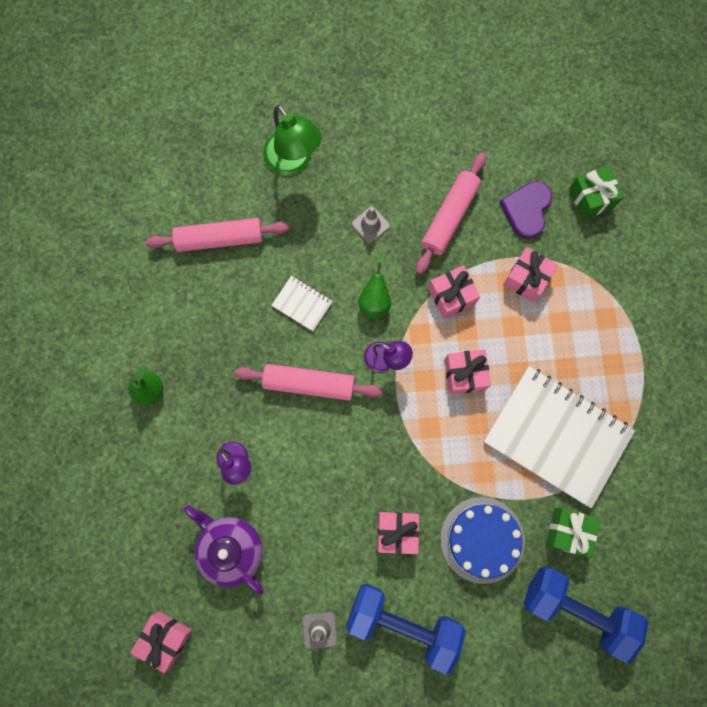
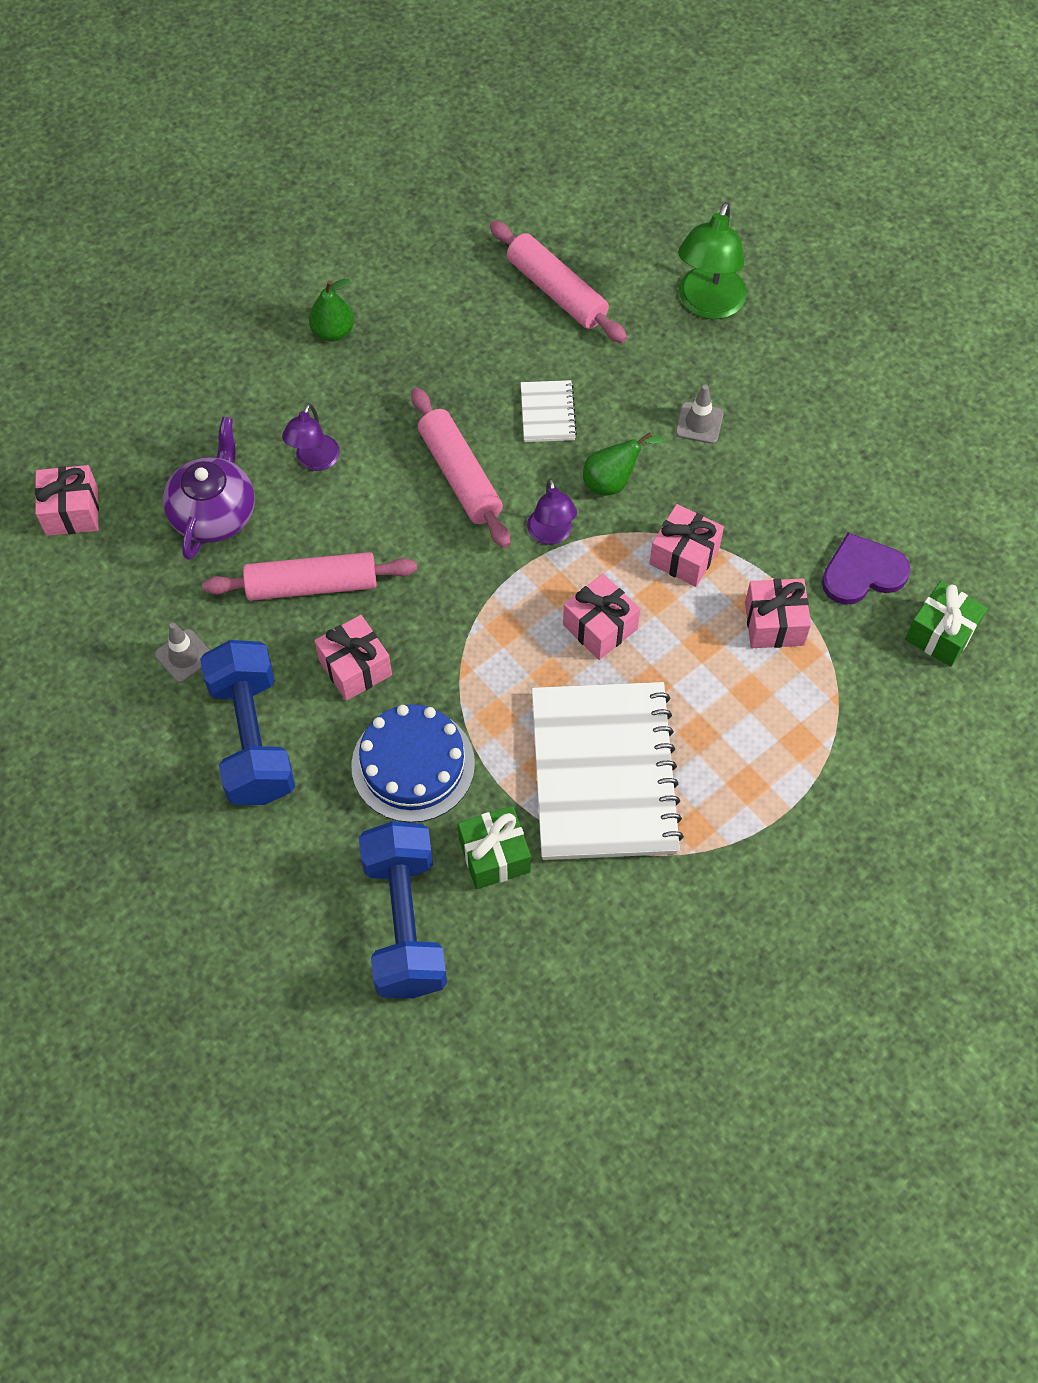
camera: 55 degrees right, 15 degrees down
(449, 217) = (780, 496): pink rolling pin -> pink rolling pin (312, 585)

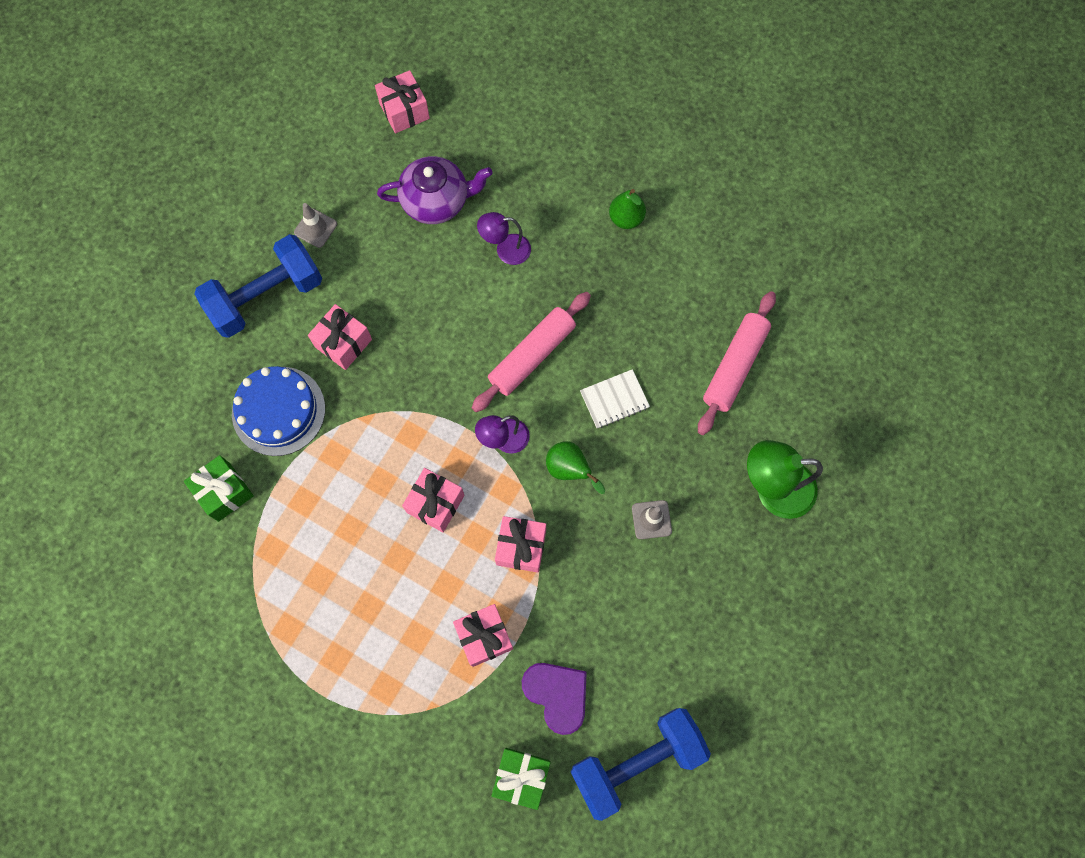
camera: 70 degrees right, 10 degrees up
(312, 585) = (401, 288): pink rolling pin -> none
(405, 922) = (157, 449): blue dumbbell -> blue dumbbell (636, 761)
(604, 773) = (313, 547): white notebook -> none

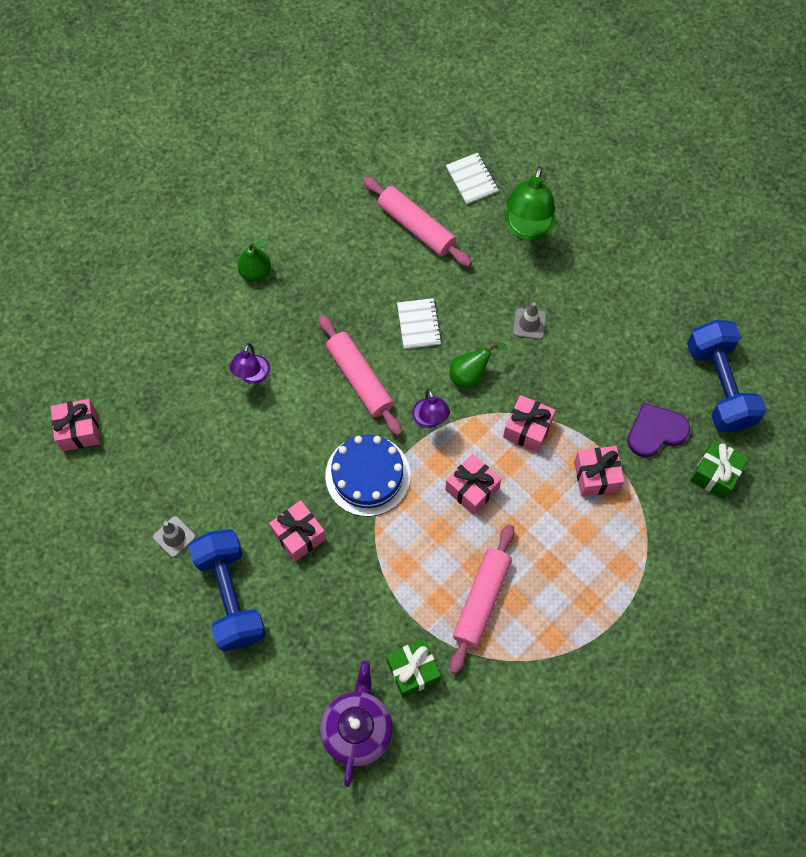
camera: 75 degrees left, 5 degrees down
(278, 411) = (348, 606): blue cake -> blue cake (367, 475)
(313, 543) = (481, 600): none -> pink rolling pin
(436, 201) = (184, 423): purple teapot -> purple teapot (357, 729)
(817, 412) = (472, 179): none -> white notebook

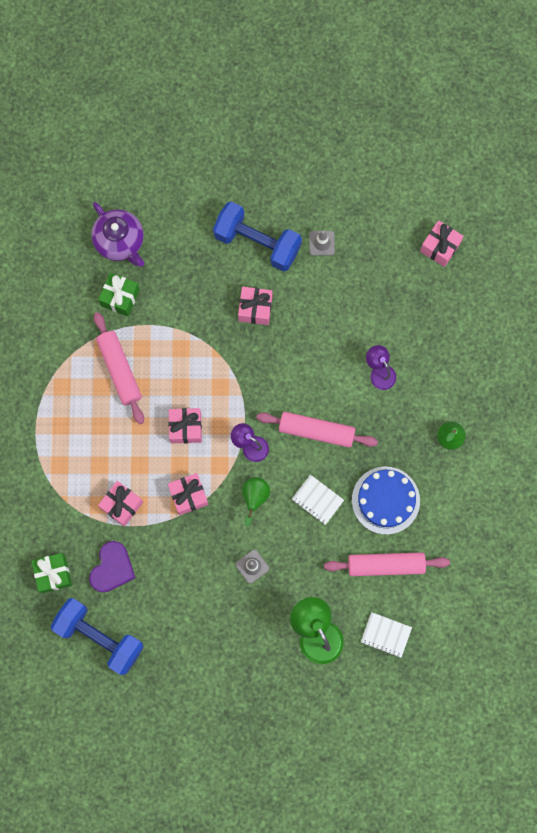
camera: 135 degrees right, 10 degrees up
(367, 475) = (252, 379): blue cake -> blue cake (385, 500)

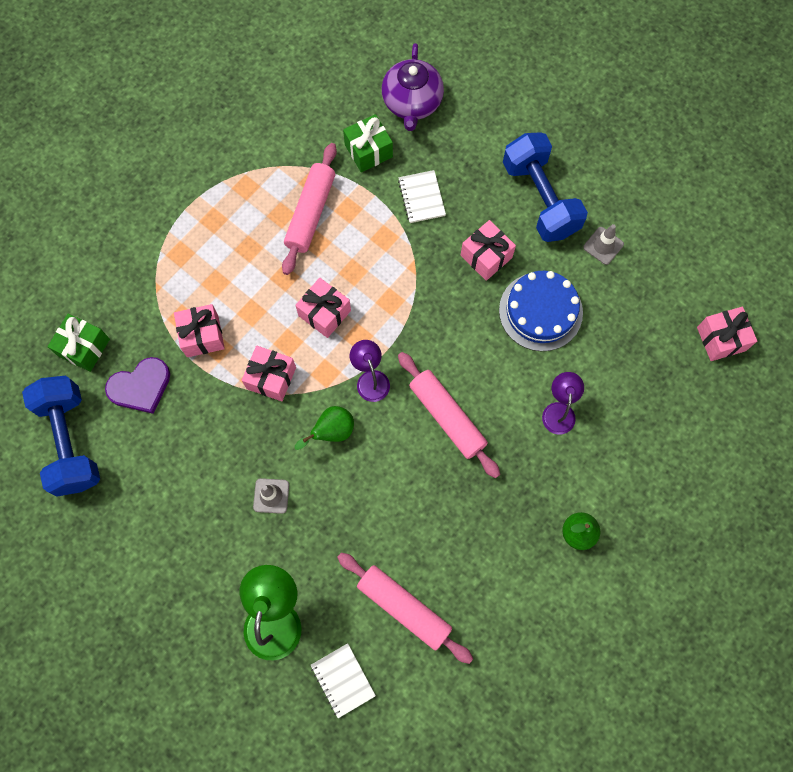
camera: 40 degrees right, 5 degrees down
(317, 500) = (391, 484): white notebook -> white notebook (421, 197)
(385, 500) = (459, 541): blue cake -> blue cake (540, 311)

